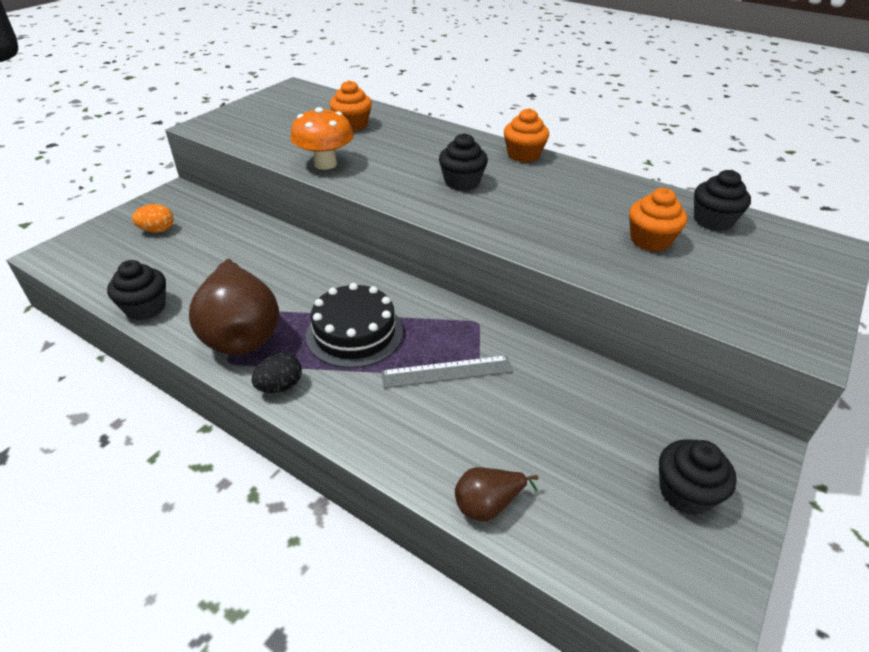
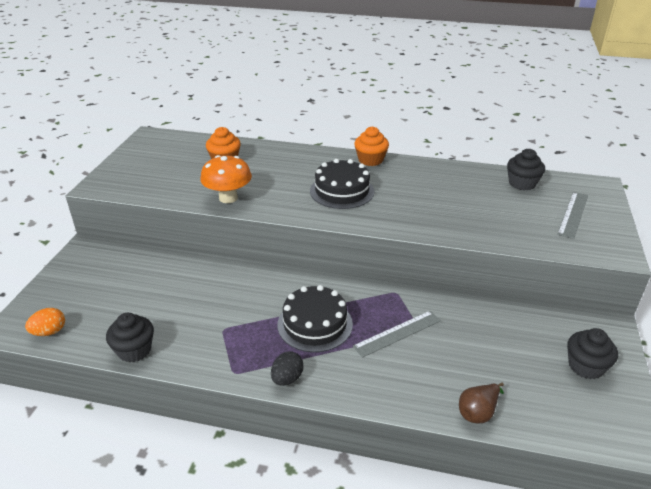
camera: 20 degrees left, 5 degrees down
(157, 230) = (94, 284): orange egg -> orange egg (49, 332)
(241, 333) = (229, 348): brown pear -> none
(462, 182) = (342, 191): black cupcake -> black cake
(650, 240) = (493, 206): orange cupcake -> none
(766, 276) = (573, 214): none -> grey ruler

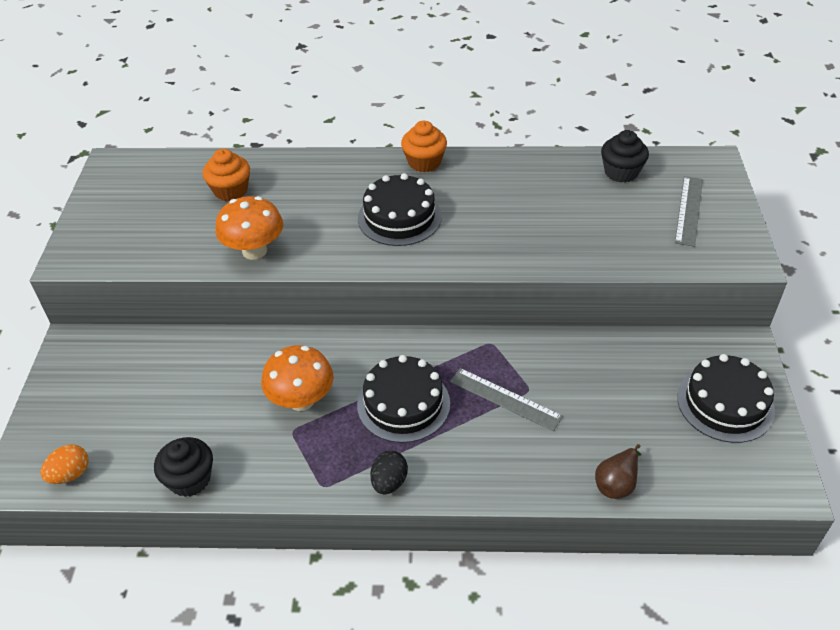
camera: 10 degrees left, 10 degrees up
(237, 309) = (301, 400): none -> orange mushroom
(397, 333) = (505, 399): grey ruler -> grey ruler turned 75 degrees clockwise
(585, 366) = (725, 403): black cupcake -> black cake

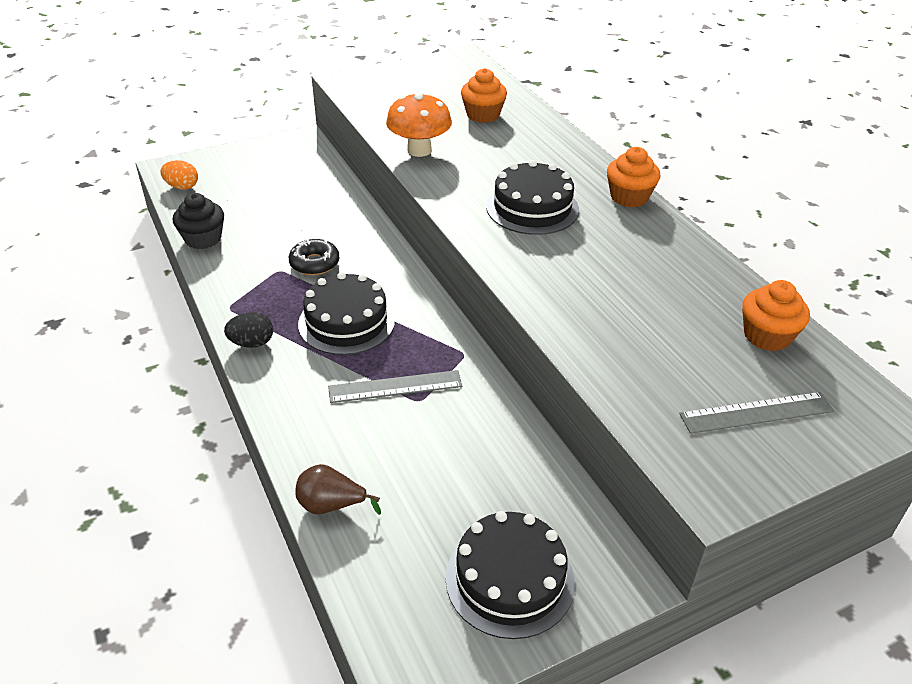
camera: 60 degrees right, 5 degrees down
(301, 400) = (314, 263): orange mushroom -> black donut
(505, 399) = (395, 386): grey ruler -> grey ruler turned 75 degrees clockwise
(621, 172) = (767, 336): black cupcake -> orange cupcake

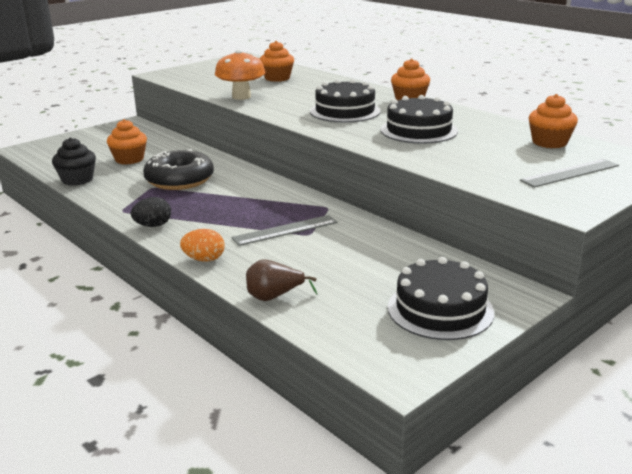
camera: 15 degrees left, 15 degrees down
(182, 187) = (43, 156): orange egg -> orange egg (204, 259)
(274, 211) = (129, 159): none -> orange cupcake
(314, 263) = (179, 180): black donut -> black donut, size x1.68
(346, 322) = (225, 204): black cake -> black cake (418, 130)

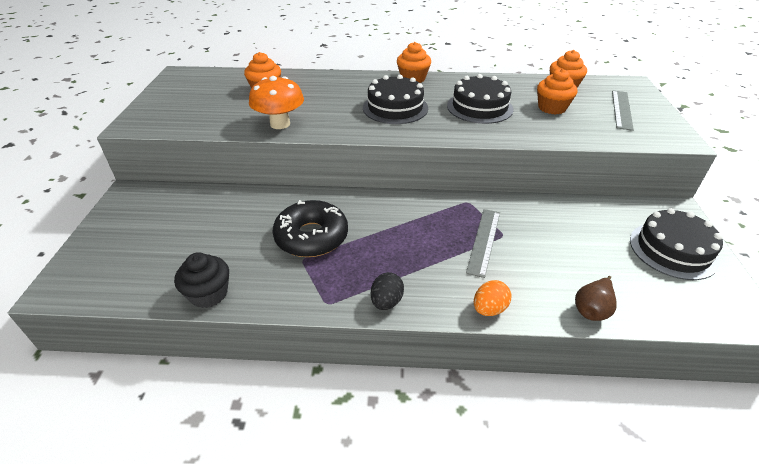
camera: 45 degrees left, 15 degrees up
(129, 159) = (216, 238): orange cupcake -> orange cupcake (552, 108)

